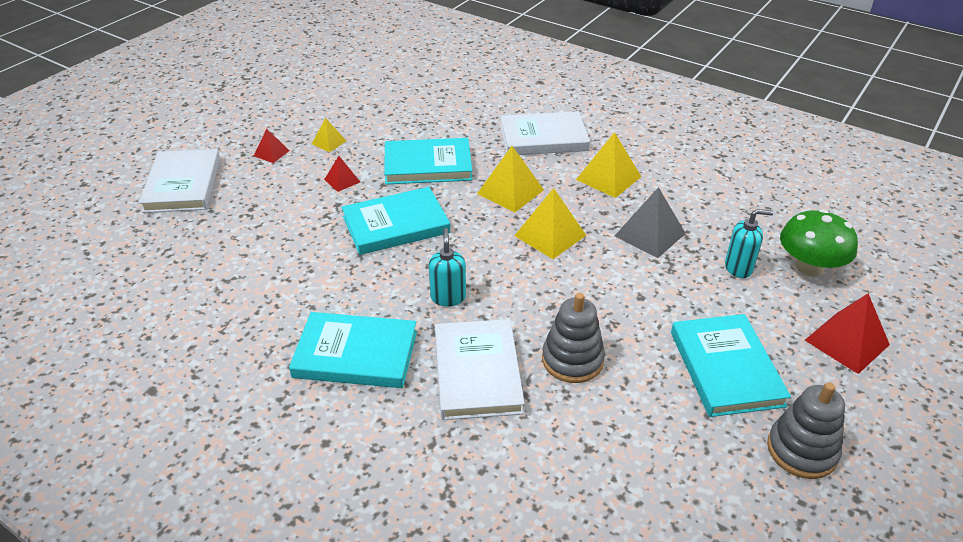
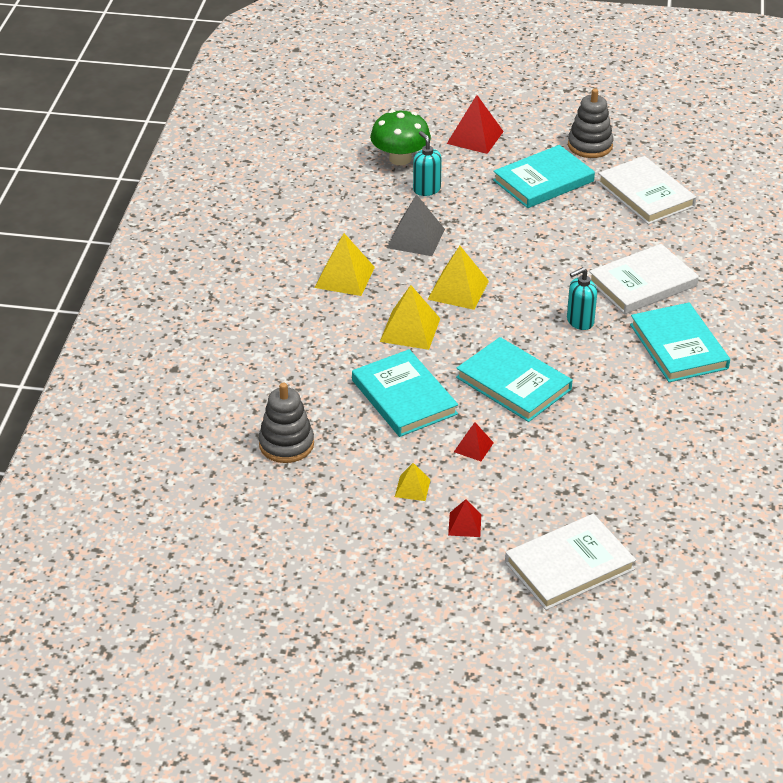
camera: 115 degrees left, 0 degrees up
(543, 138) = (299, 334): white book -> white book (646, 194)
(572, 360) = (593, 245): grey stacking toy -> grey stacking toy (286, 444)

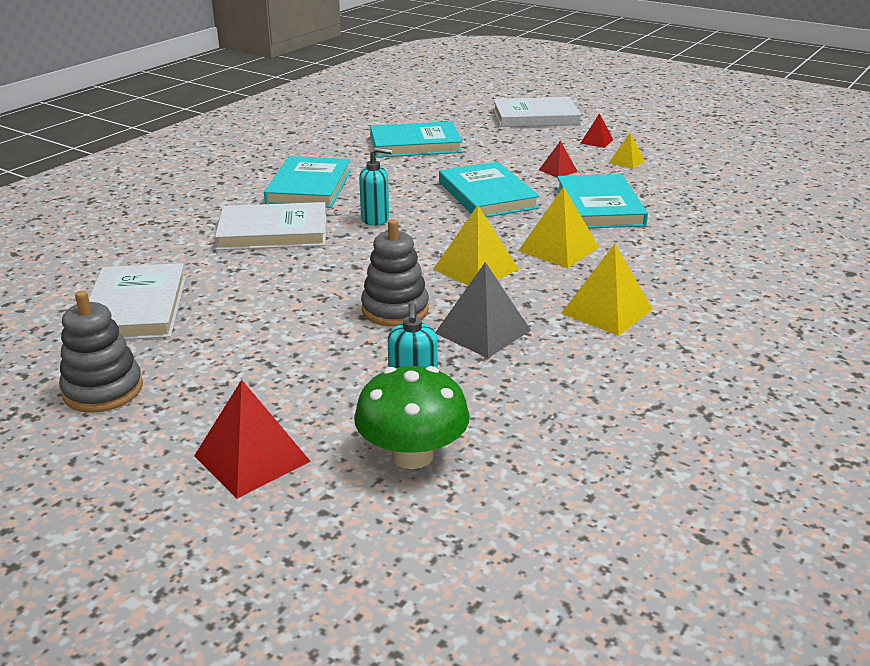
camera: 155 degrees left, 10 degrees down
(286, 444) = (731, 201): grey stacking toy -> grey stacking toy (395, 309)
(543, 181) = (236, 358): turquoise book -> turquoise book (415, 144)

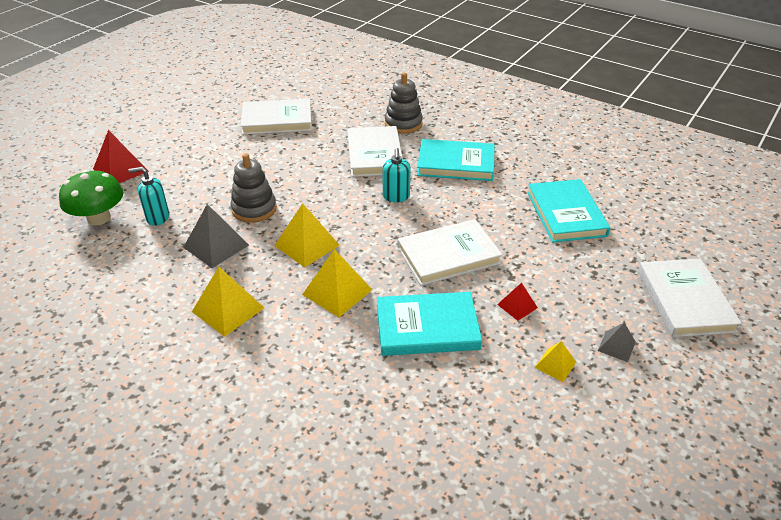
camera: 90 degrees right, 10 degrees up
(103, 390) = (196, 123): grey stacking toy -> grey stacking toy (403, 124)
(487, 195) = (448, 255): turquoise book -> white book
(596, 141) = (616, 346): red pyramid -> grey pyramid

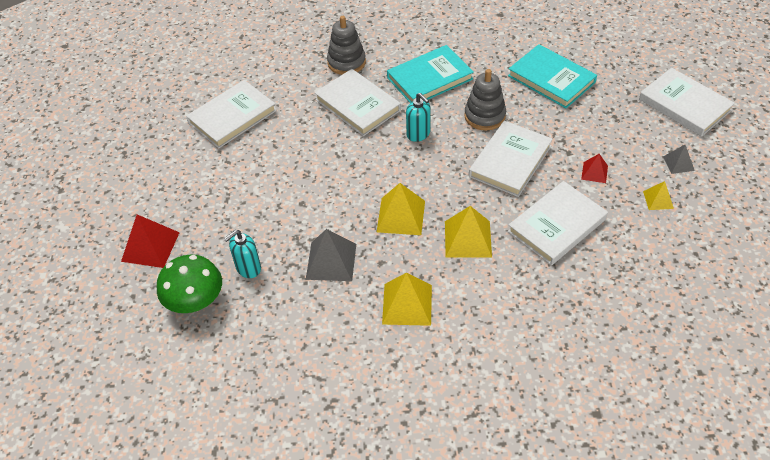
camera: 35 degrees left, 10 degrees up
(254, 209) = (320, 211): grey stacking toy -> grey stacking toy (484, 116)
(427, 327) = (557, 225): turquoise book -> white book

